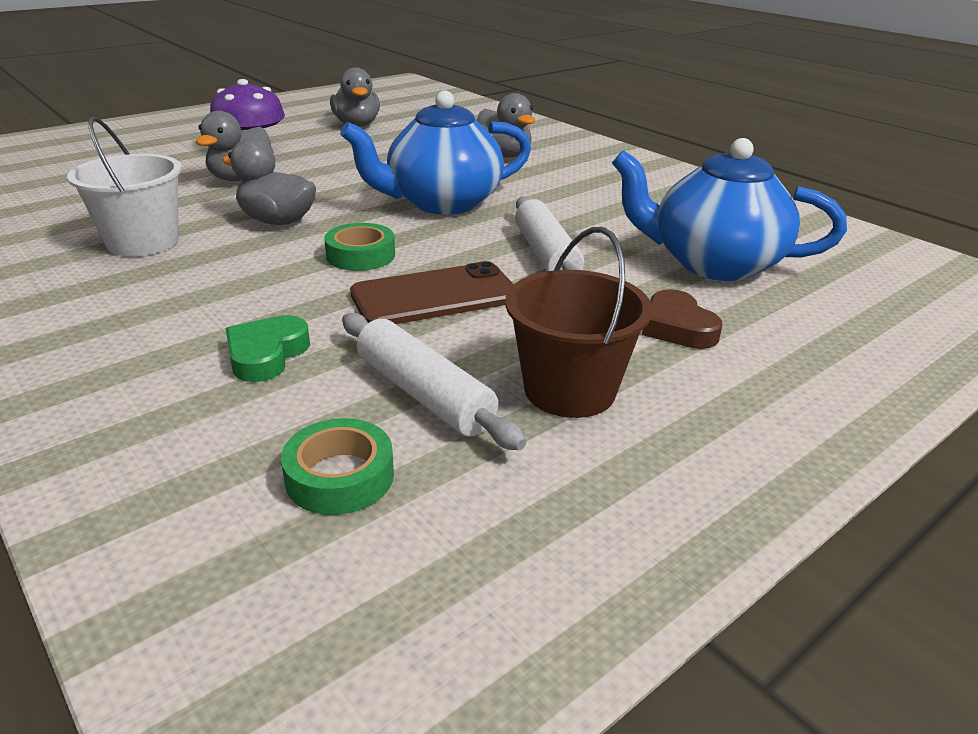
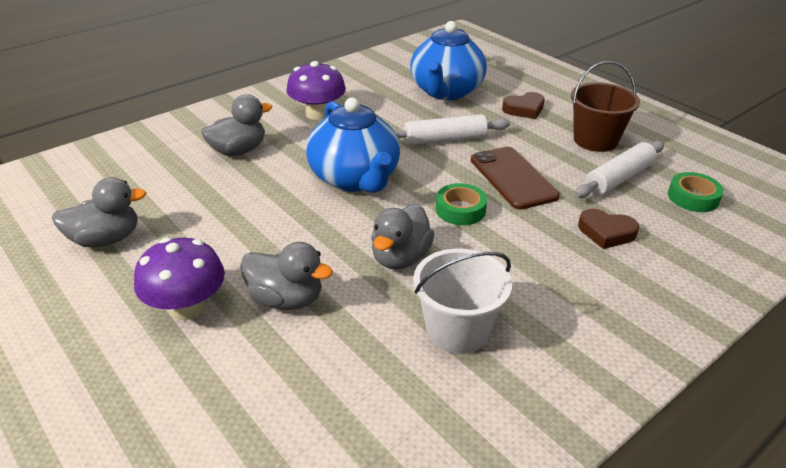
camera: 90 degrees left, 5 degrees up
(266, 354) = (606, 232): green heart -> brown heart
(600, 185) = (317, 114): none -> purple mushroom

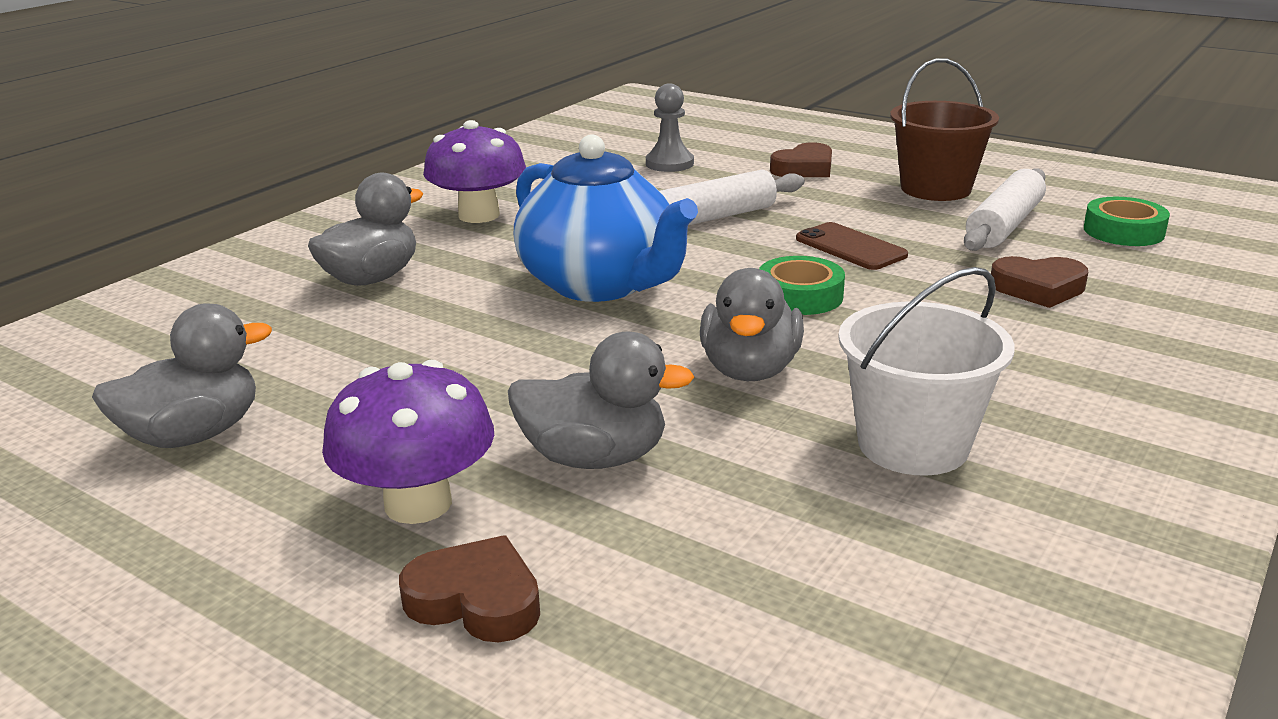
camera: 15 degrees left, 10 degrees down
(183, 373) = (476, 600): none -> brown heart
(446, 91) = (669, 164): blue teapot -> grey pawn
(513, 178) = (850, 247): brown phone -> brown phone, size x0.66

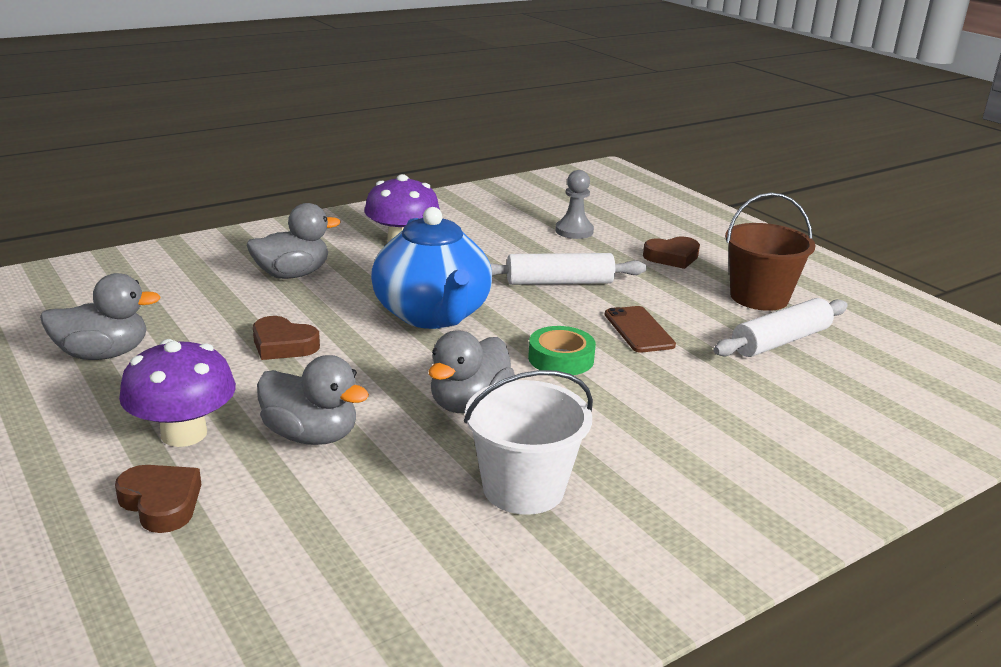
camera: 20 degrees right, 0 degrees up
(1038, 288) = (749, 399): brown heart -> brown heart (283, 345)
(1123, 231) = (876, 370): green tape -> none

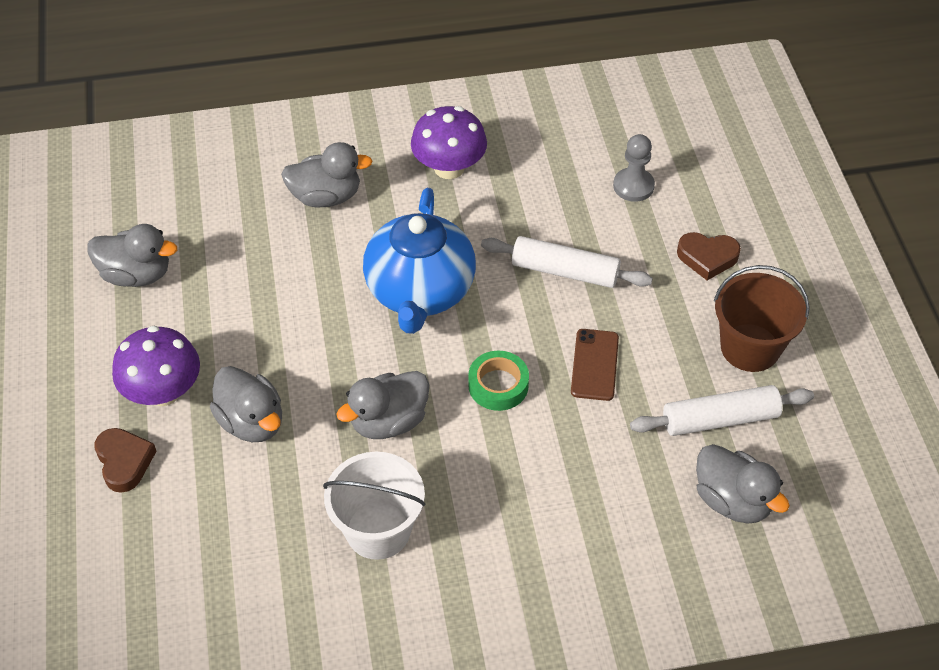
camera: 25 degrees right, 25 degrees up
(283, 345) = (276, 300): brown heart -> none
(847, 387) = (732, 500): none -> grey duck

